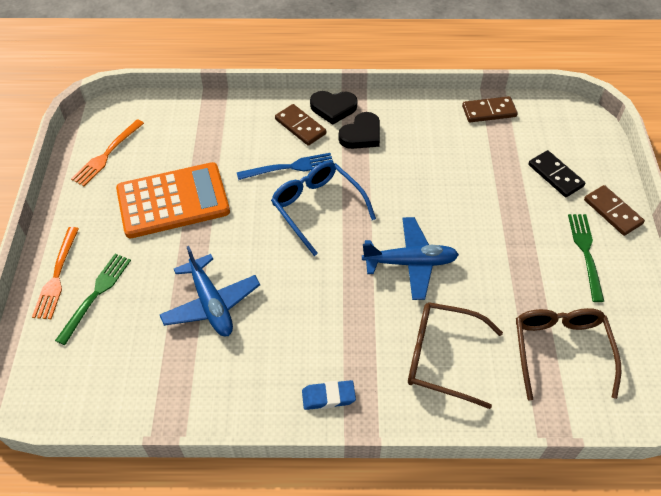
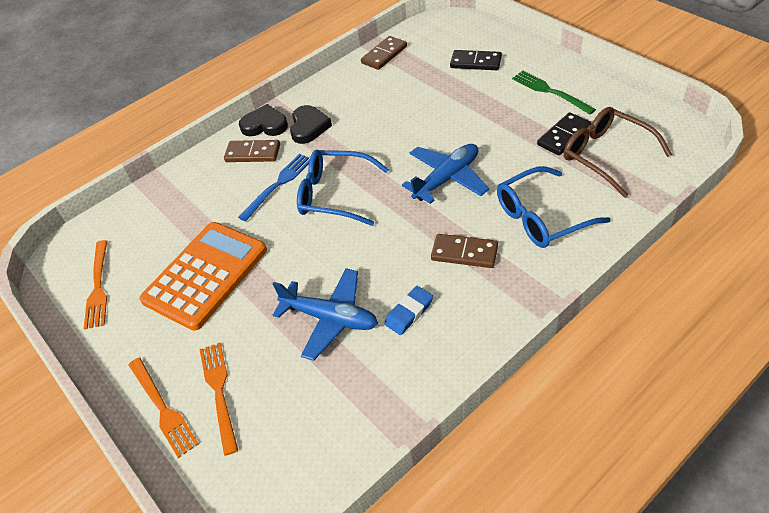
camera: 35 degrees left, 5 degrees down
(96, 294) = (219, 392): green fork -> orange fork
(328, 397) = (498, 304): blue eraser -> blue eraser (409, 313)
(333, 108) = (265, 125): black heart -> black heart turned 135 degrees counterclockwise
(442, 357) = (541, 217): brown glasses -> blue glasses
(547, 303) = (564, 136): none -> black domino
(612, 212) = (536, 59): brown domino -> brown domino (464, 253)

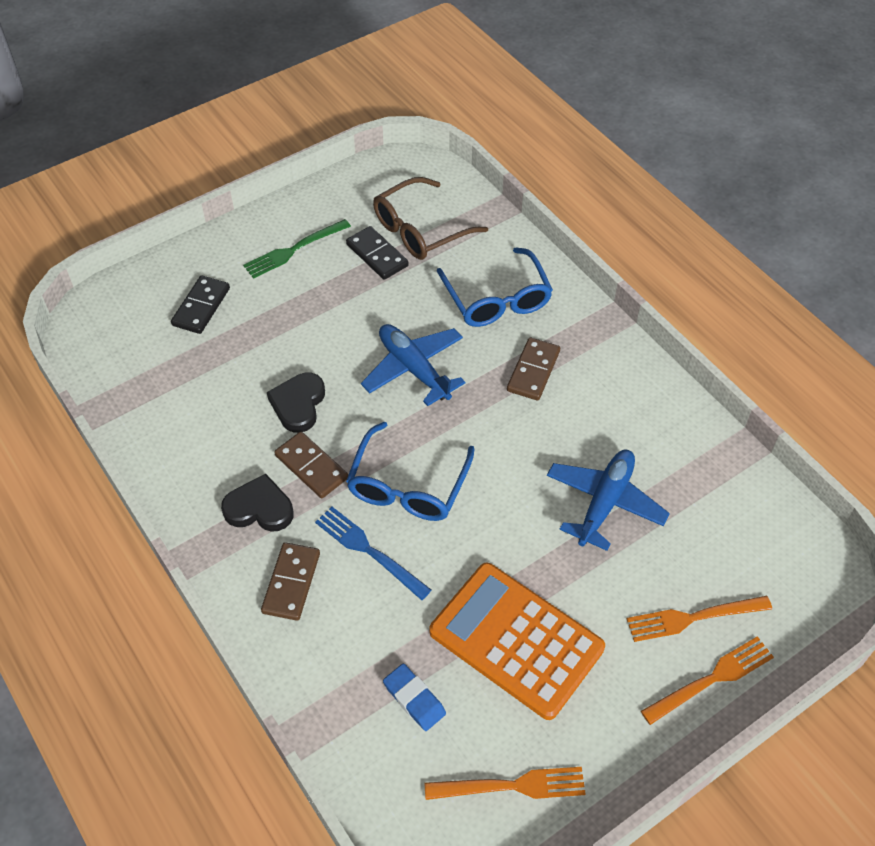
camera: 90 degrees left, 5 degrees up
(265, 125) = (231, 566): black heart -> black heart (298, 404)
(384, 55) = (130, 403): brown domino -> brown domino (311, 467)
(409, 313) = (607, 430): blue eraser -> blue eraser (414, 699)

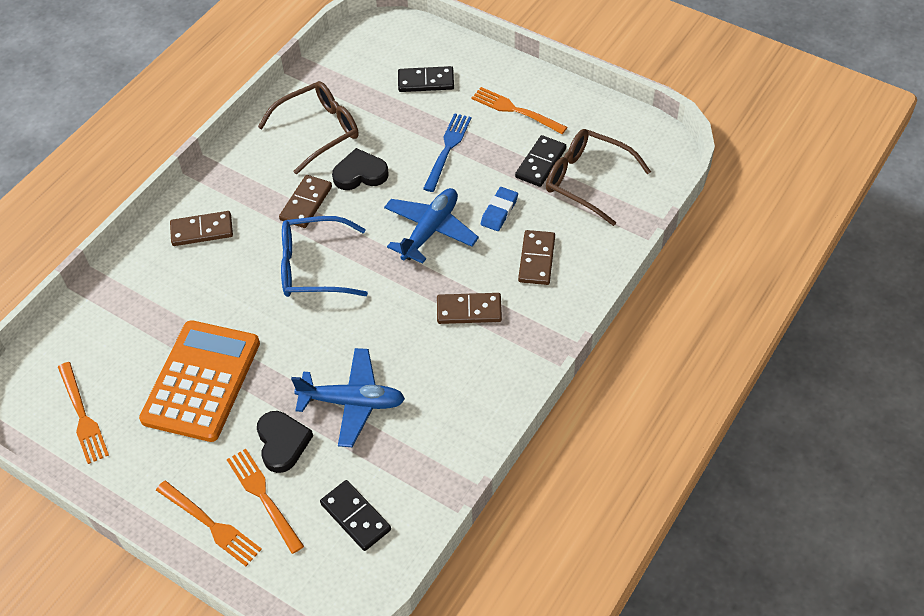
camera: 70 degrees right, 0 degrees up
(208, 424) = (318, 131): none -> brown glasses
(259, 508) = (257, 188): black heart -> black heart (282, 443)
(293, 250) = (515, 110): green fork -> orange fork
(368, 550) = (246, 264): blue fork -> blue fork (447, 149)
(414, 699) = (133, 335): blue eraser -> blue eraser (499, 211)
(497, 299) = (537, 259): blue glasses -> brown domino
(744, 541) = (355, 517): none -> black domino

